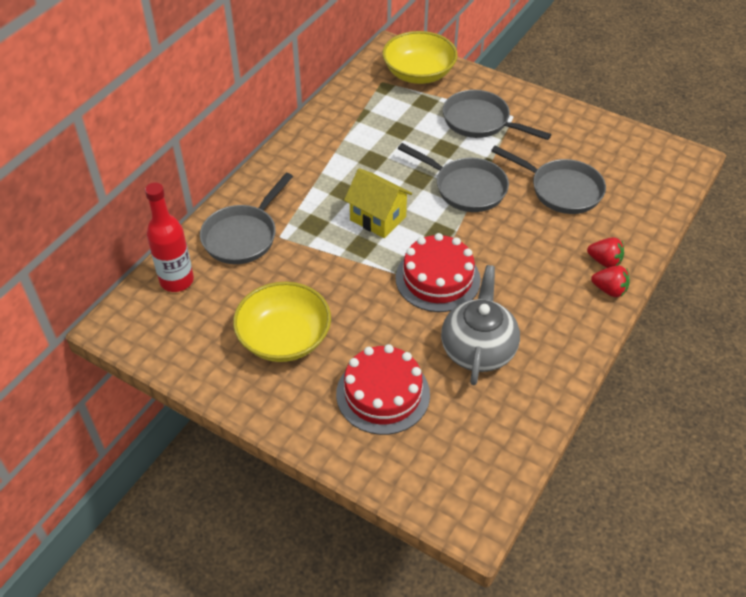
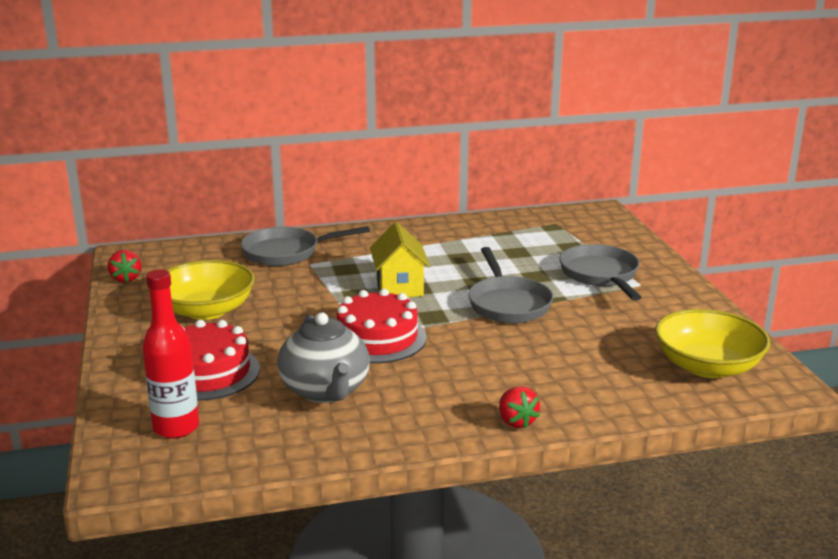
camera: 45 degrees right, 25 degrees down
(177, 281) = (202, 253): red bottle -> red bottle (176, 427)
(419, 73) = (598, 230): yellow bowl -> yellow bowl (707, 366)
(478, 349) = (325, 390): grey teapot -> grey teapot turned 105 degrees clockwise
(561, 190) = (597, 343): grey pan -> none
(604, 261) = (549, 403): red strawberry -> red strawberry (126, 278)

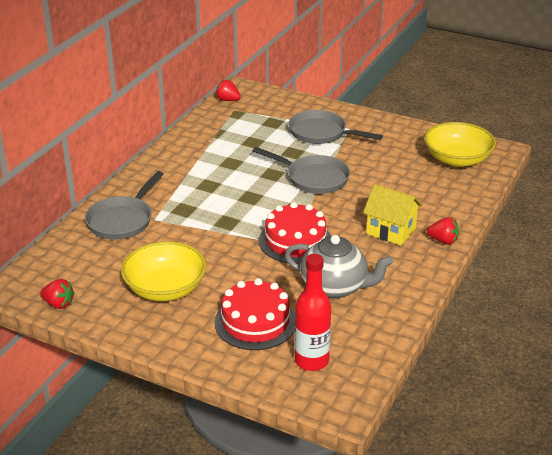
camera: 50 degrees left, 10 degrees up
(399, 287) = (239, 202): yellow house -> yellow house (391, 231)
(567, 214) = (228, 100): none -> red strawberry

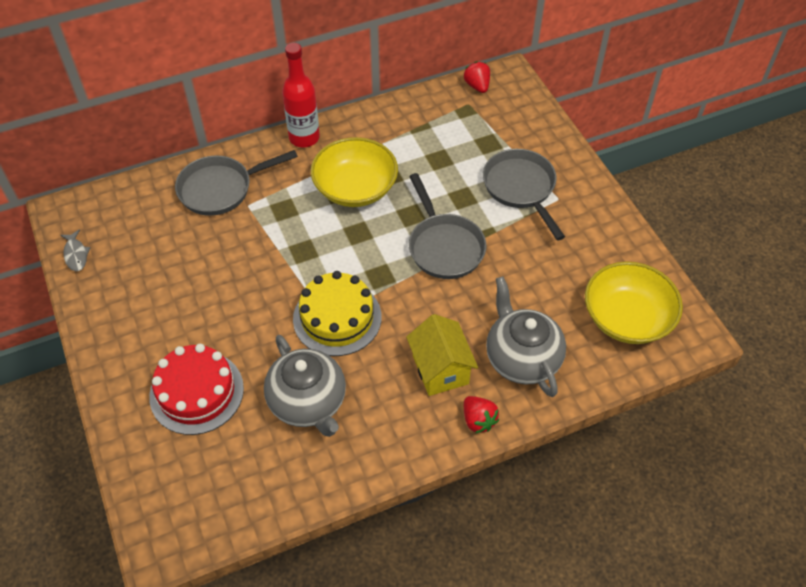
camera: 40 degrees right, 20 degrees up
(58, 304) = (76, 254): red strawberry -> grey fish
(165, 288) = (169, 296): yellow bowl -> yellow bowl (355, 188)
(295, 241) = (337, 318): red cake -> yellow cake
(311, 361) = (191, 475): red bottle -> red bottle (304, 138)
(428, 203) = (521, 358): none -> grey teapot

